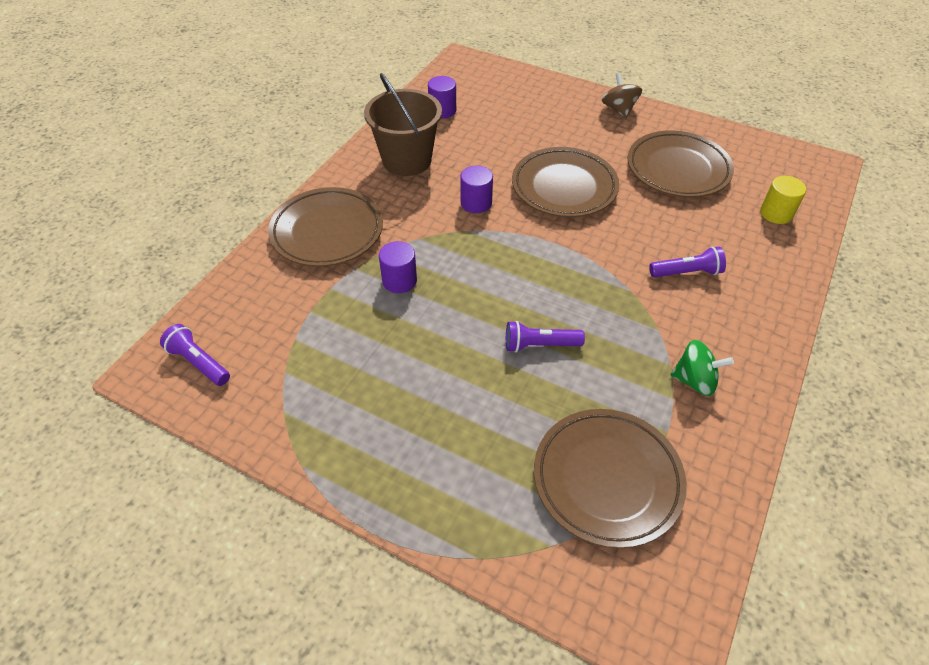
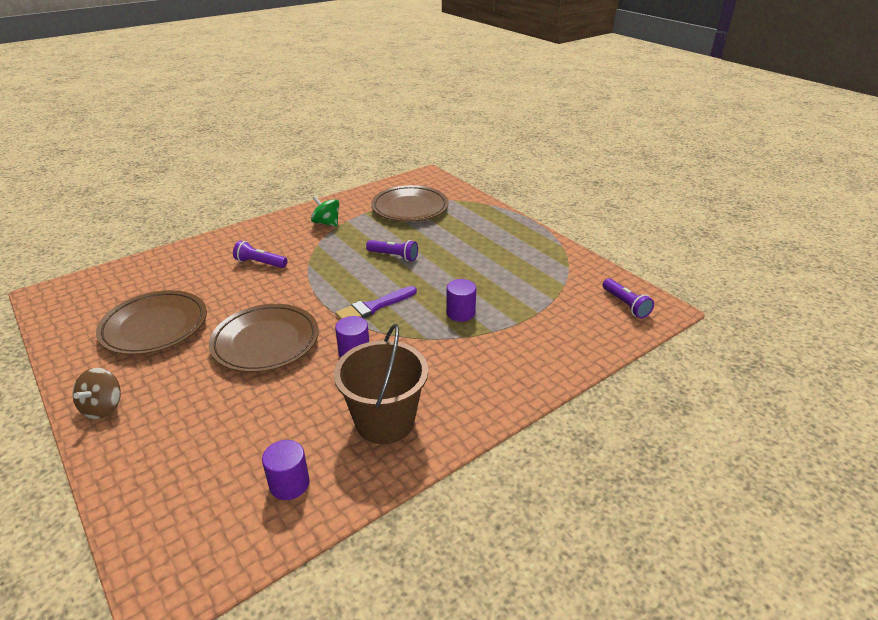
camera: 155 degrees left, 15 degrees down
(327, 232) = (504, 368): brown plate -> none
(499, 257) = (374, 307): none -> purple brush
(776, 213) = (146, 276): yellow cylinder -> none

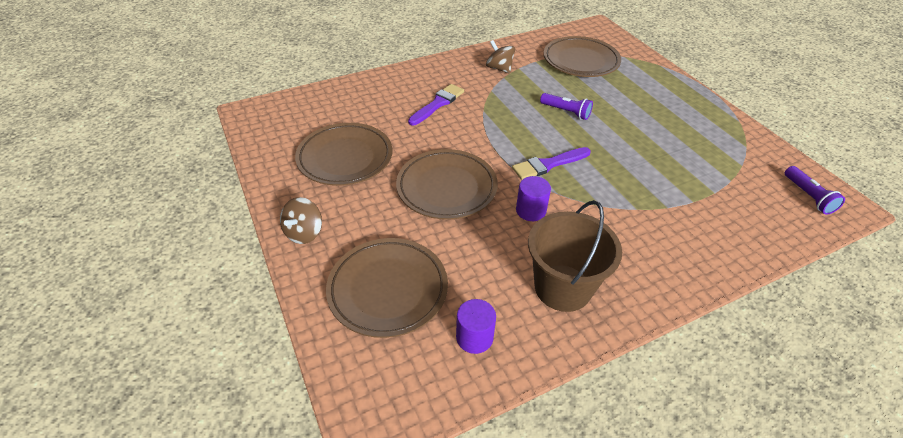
camera: 10 degrees right, 10 degrees up
(196, 451) = (388, 290): none -> brown plate
(260, 263) = (438, 104): purple flashlight -> purple brush
(326, 223) = (499, 68): green spinning top -> brown spinning top
(460, 313) = (634, 182): purple cylinder -> none

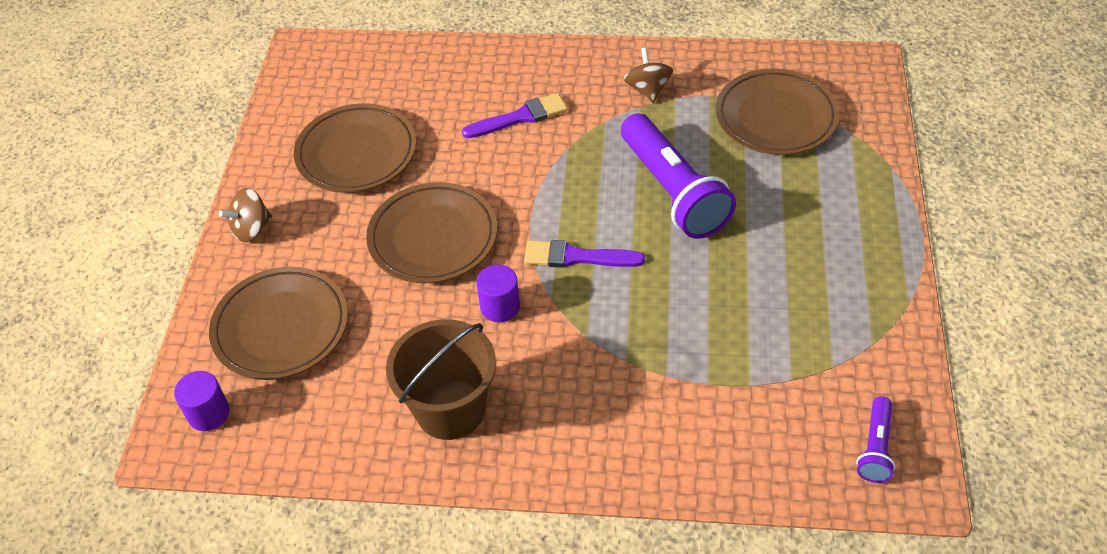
camera: 35 degrees right, 5 degrees up
(474, 337) = (319, 415): purple cylinder -> purple cylinder (208, 413)
(566, 112) = (673, 191): purple flashlight -> purple flashlight, size x2.06

